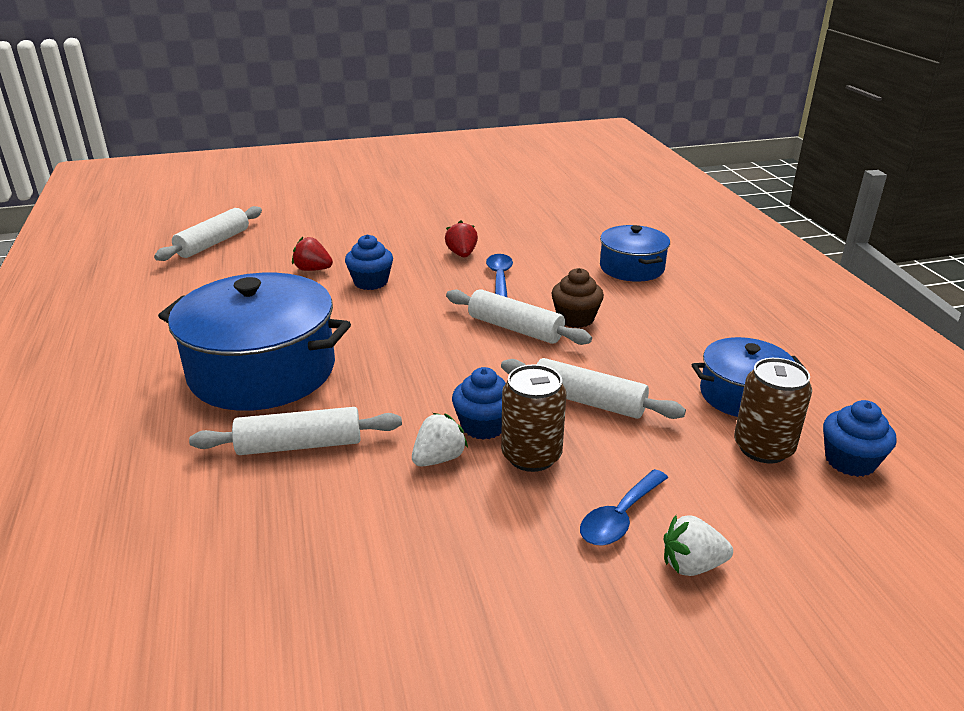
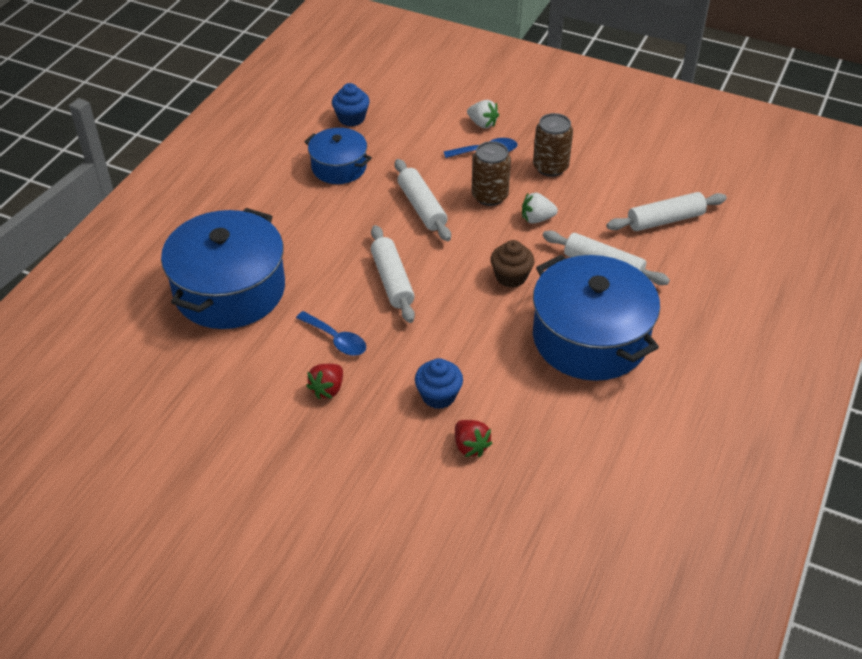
camera: 140 degrees left, 15 degrees up
(213, 243) = (532, 564): white rolling pin -> white rolling pin (665, 220)
(483, 425) = (494, 224): blue cupcake -> none
(499, 277) = (336, 339): blue spoon -> blue spoon turned 90 degrees counterclockwise
(575, 318) = (343, 266): brown cupcake -> brown cupcake (511, 276)
(631, 268) = (229, 290): blue pot -> blue pot, size x1.81
(763, 448) = (377, 142): brown can -> brown can (550, 167)

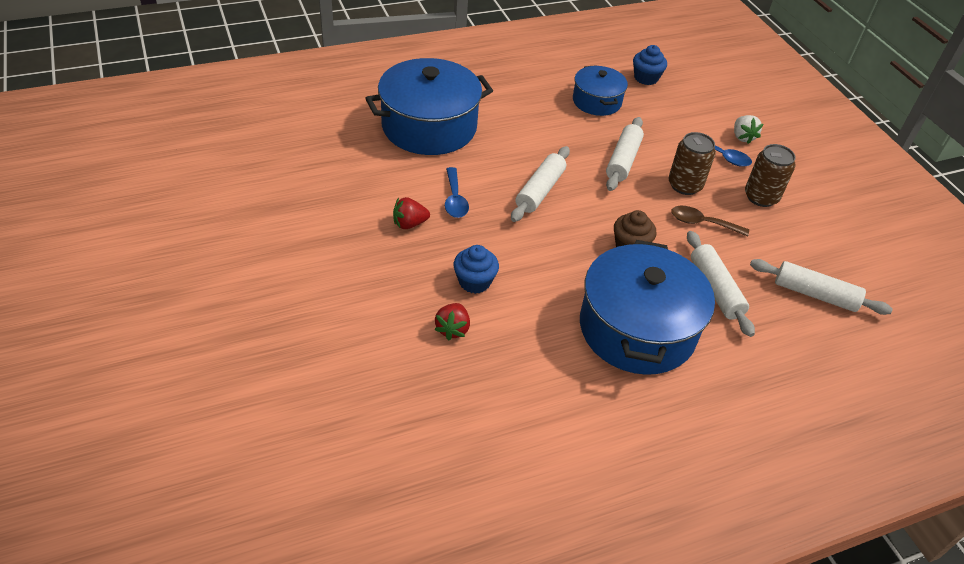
camera: 40 degrees right, 0 degrees up
(537, 219) = (702, 223): white strawberry -> brown spoon

